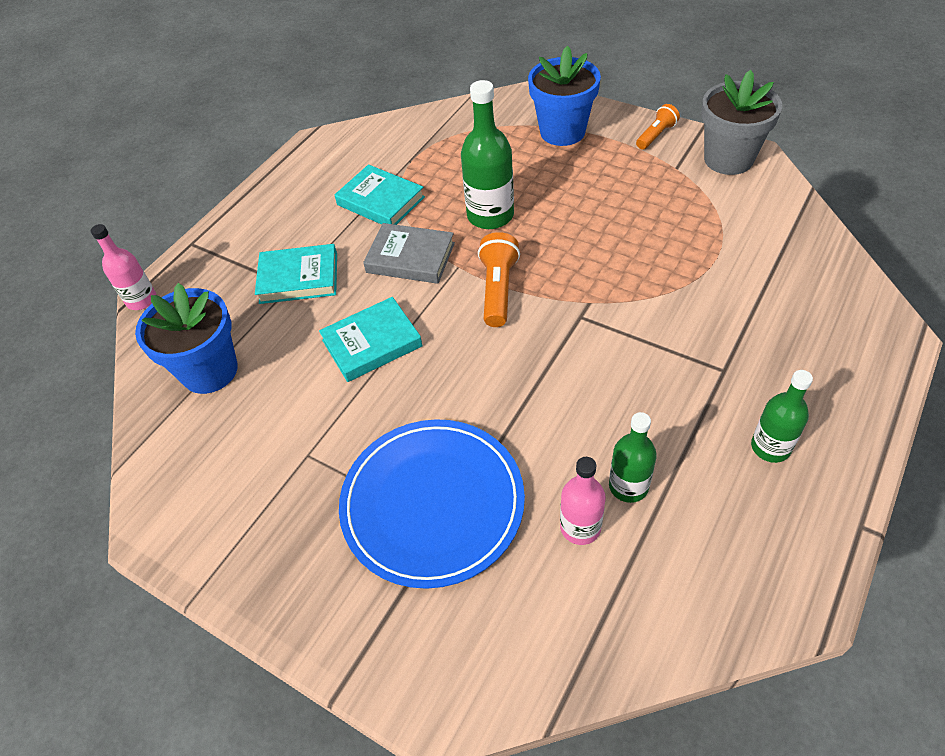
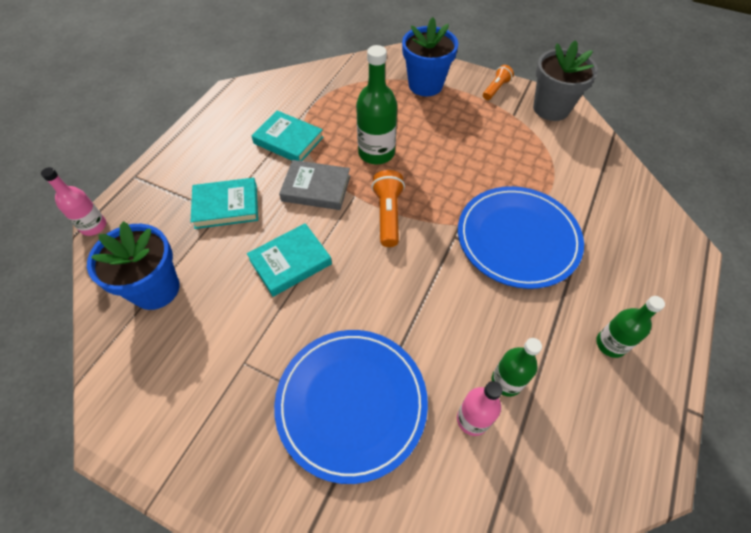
camera: 10 degrees left, 5 degrees up
(663, 319) = (517, 238): none -> blue plate

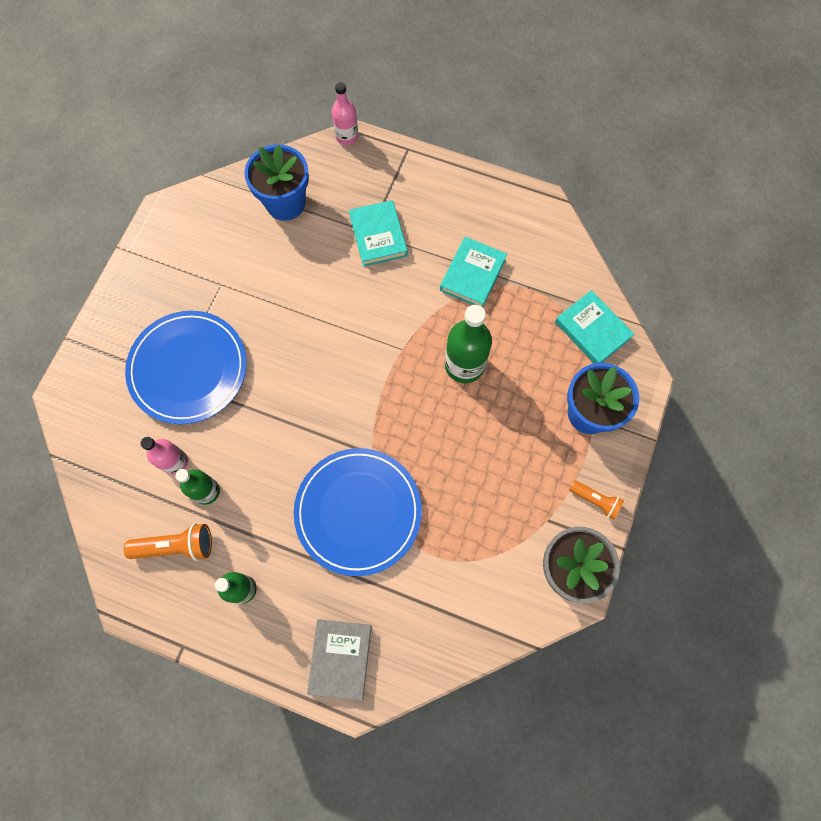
camera: 85 degrees right, 15 degrees up
(290, 262) = (318, 302): turquoise book -> turquoise book (592, 330)
(316, 188) = (408, 311): grey book -> grey book (340, 658)
(388, 215) = (379, 383): orange flashlight -> orange flashlight (176, 546)

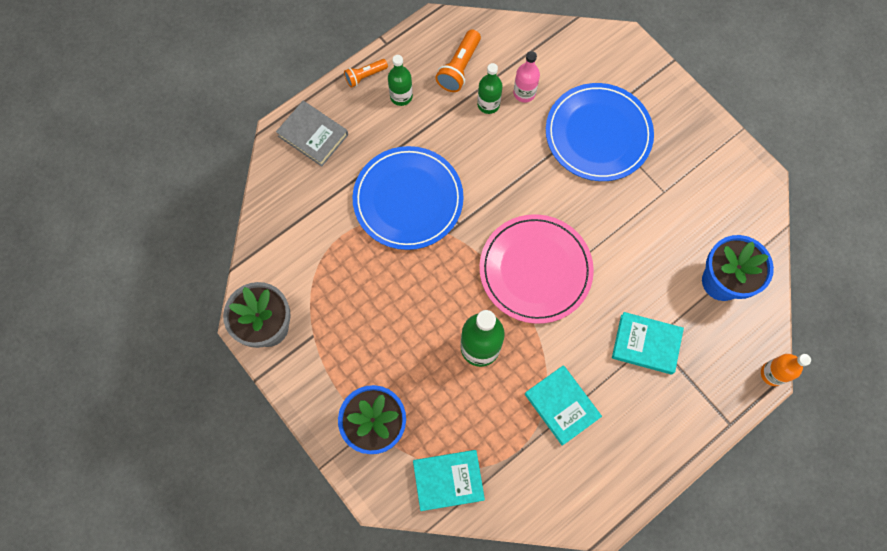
camera: 120 degrees right, 0 degrees up
(347, 136) = (772, 373): pink bottle -> orange bottle
(363, 355) = (535, 270): none -> pink plate
(595, 500) = (304, 383): orange flashlight -> orange flashlight (365, 76)

